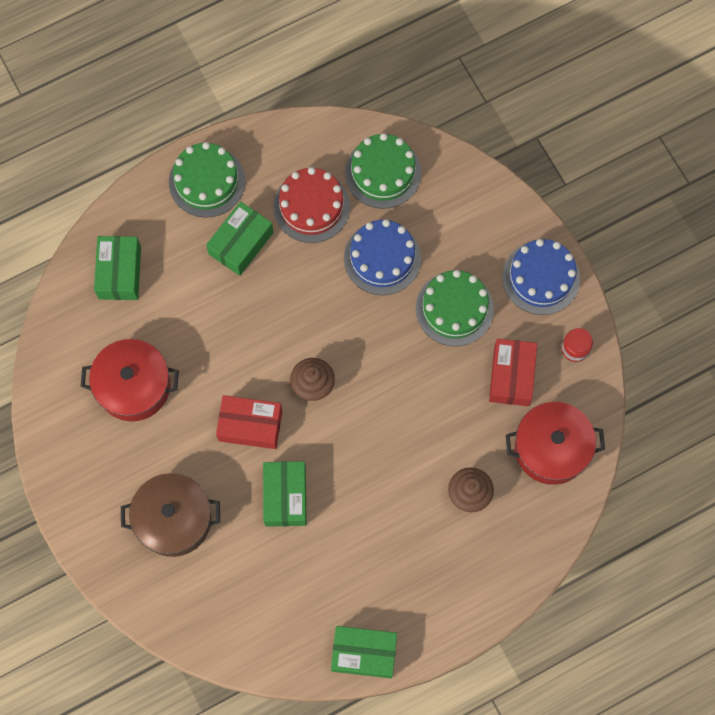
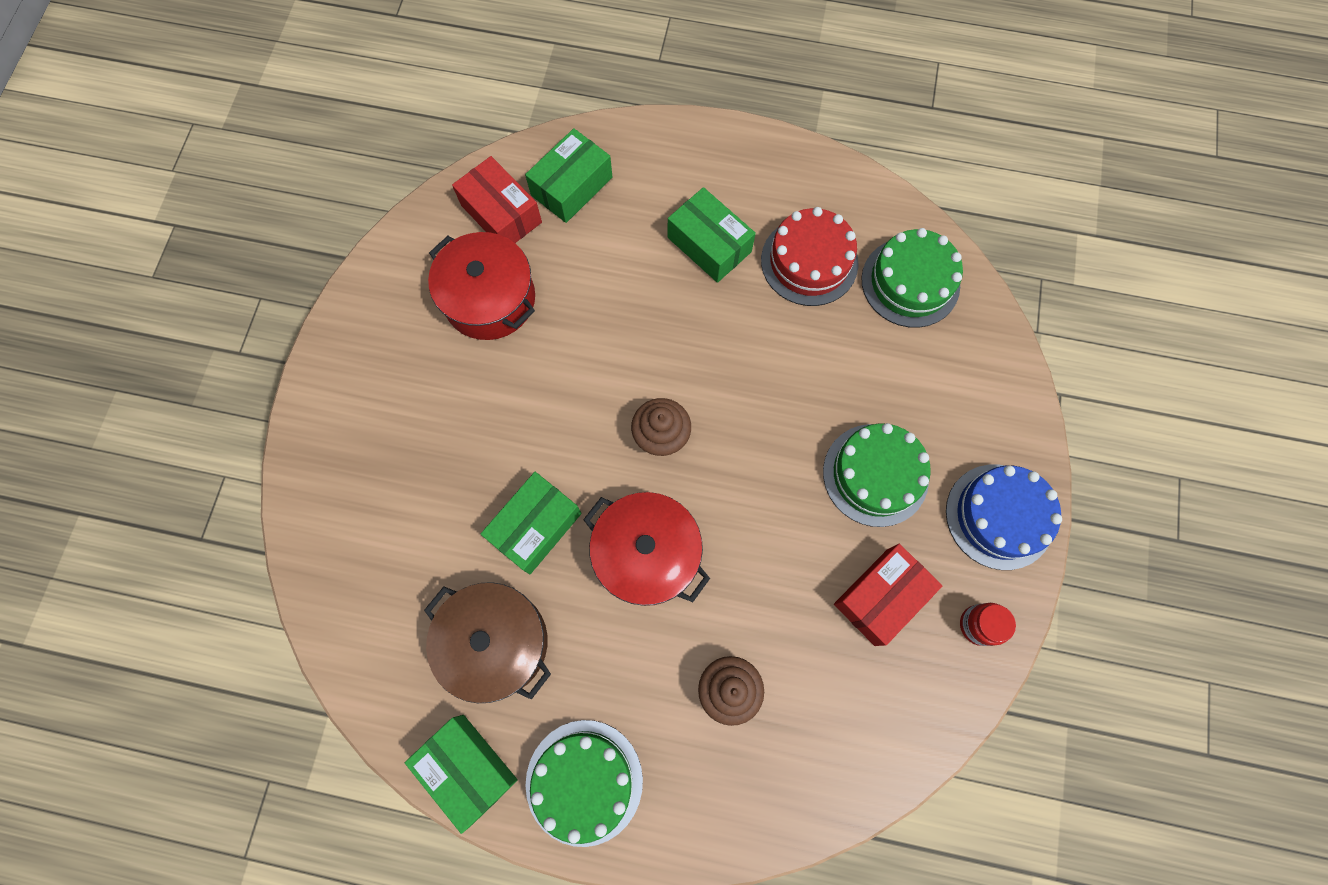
camera: 40 degrees right, 0 degrees up
(174, 519) = (409, 457): brown pot -> brown pot (496, 642)
(207, 181) = (726, 165): green cake -> green cake (584, 781)
(241, 243) = (709, 244): green box -> green box turned 60 degrees clockwise
(250, 425) = (565, 426): red box -> red box (501, 214)
(382, 258) = (840, 365): blue cake -> none
(551, 448) = (862, 715): red pot -> red pot (647, 554)

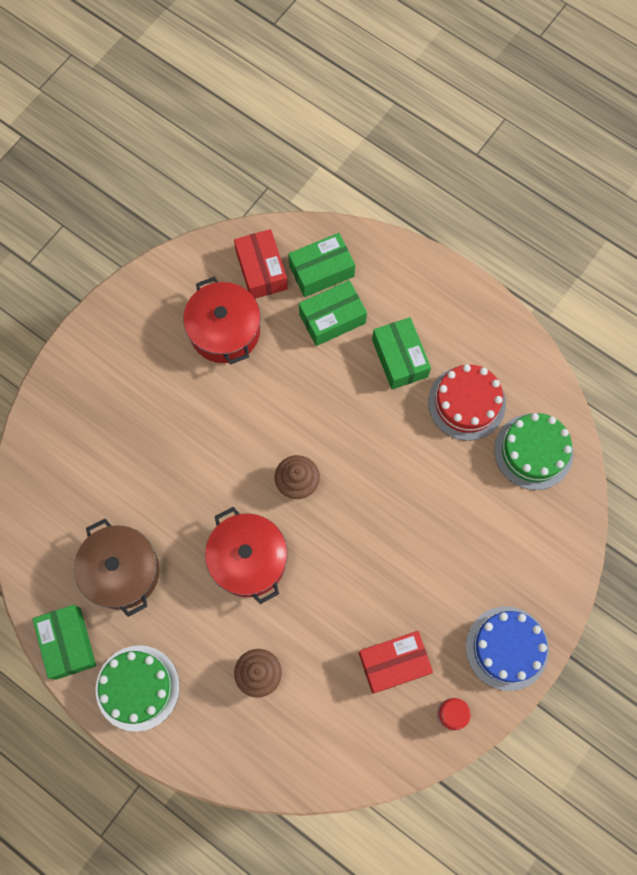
camera: 25 degrees right, 0 degrees up
(535, 526) = (183, 506): green box -> green box (332, 318)
(875, 474) = (434, 578): green cake -> none

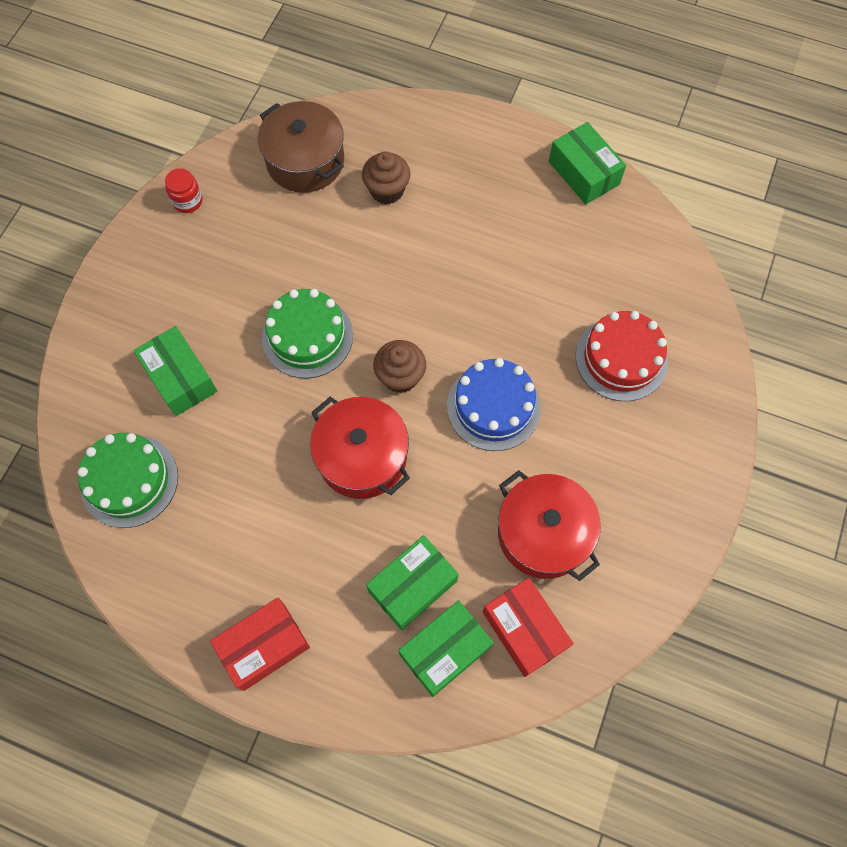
camera: 165 degrees right, 5 degrees down
(122, 571) = (558, 245): brown pot -> brown pot (305, 161)
(137, 688) = (501, 153): green cake -> green cake (307, 336)
(248, 559) = (430, 287): red pot -> red pot (362, 457)
(394, 663) = (254, 230): red box -> red box (264, 646)
(400, 358) = (314, 555): green box -> green box (180, 378)
(466, 403) = (219, 519): red cake -> red cake (621, 358)
(507, 648) = (138, 270): blue cake -> blue cake (493, 406)

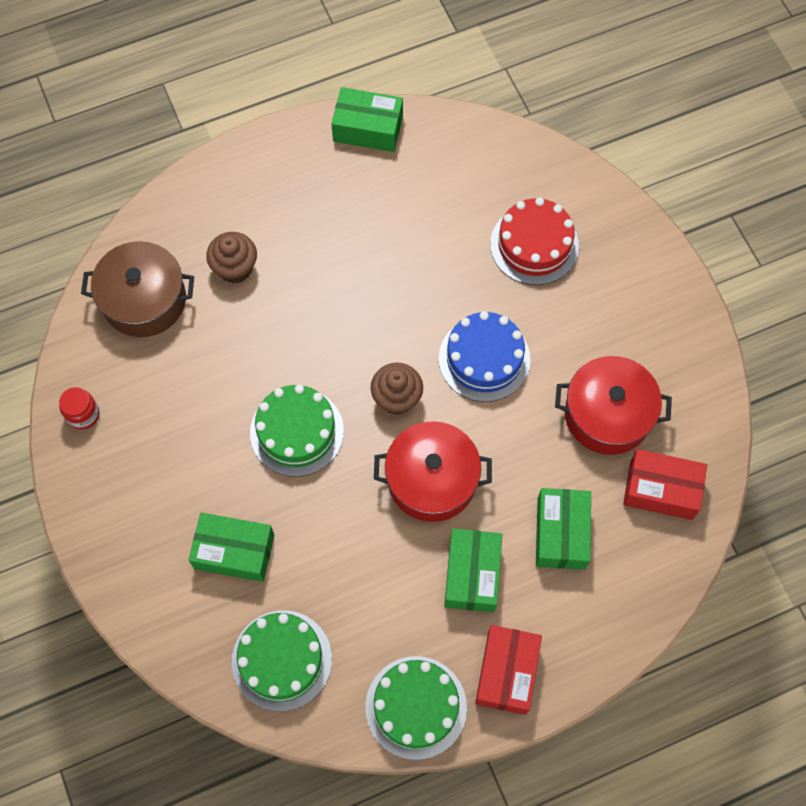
camera: 45 degrees left, 0 degrees up
(177, 604) = (416, 707): none -> green cake
(445, 651) = (626, 554): green box -> green box (472, 574)

